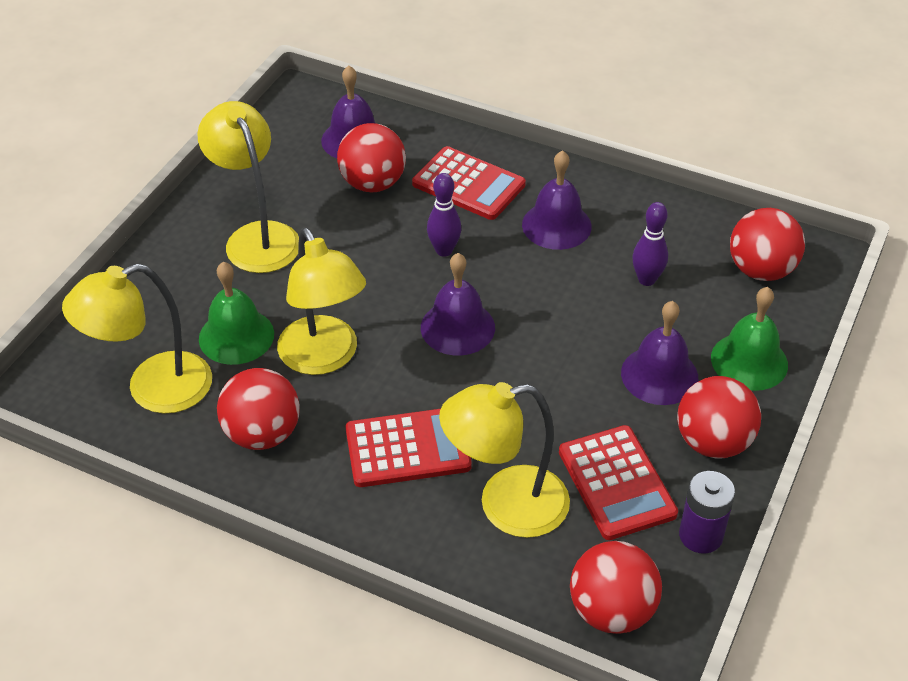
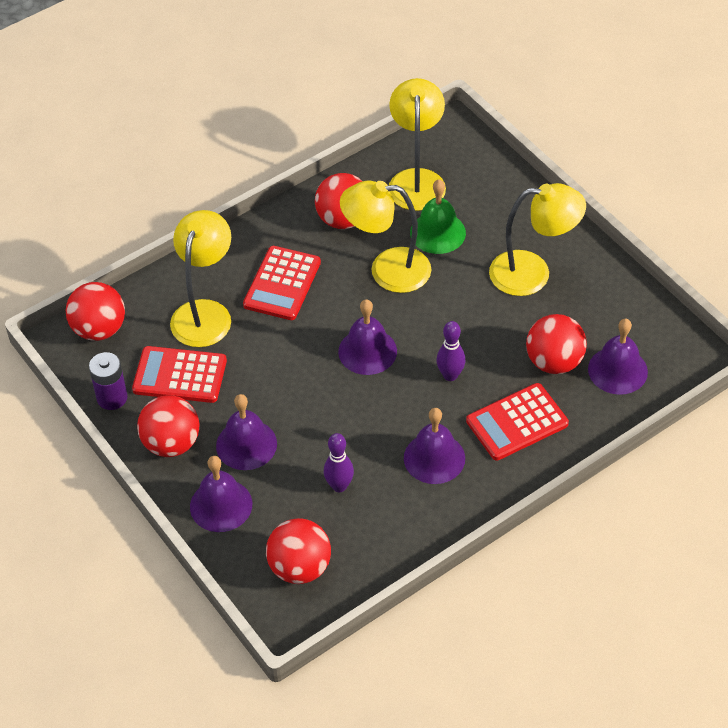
camera: 120 degrees right, 5 degrees up
(749, 361) = (221, 505): green bell -> purple bell

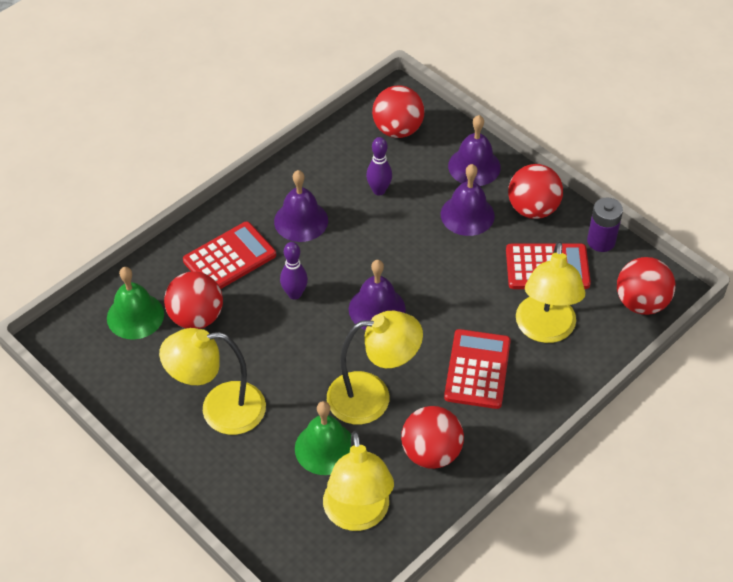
camera: 170 degrees right, 0 degrees up
(617, 370) = (135, 316): purple bell -> green bell

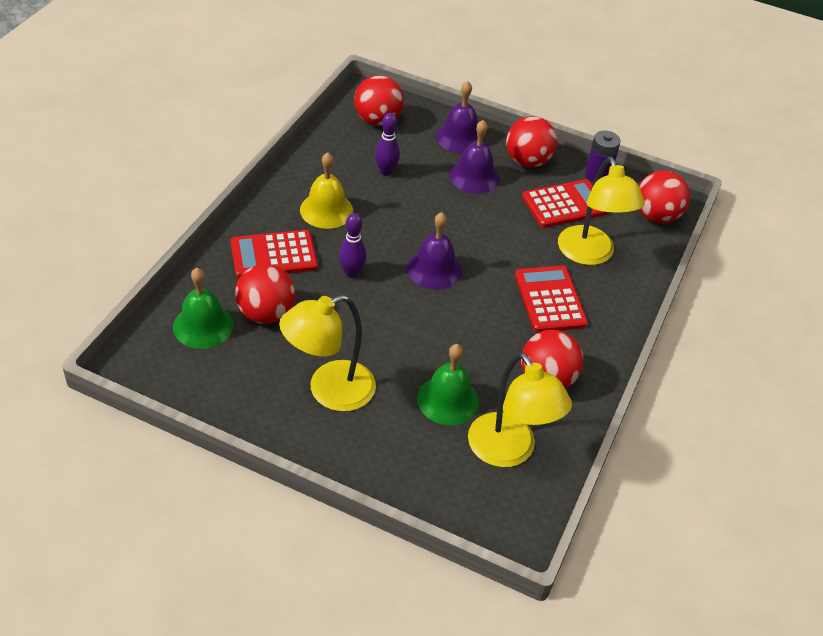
camera: 25 degrees left, 5 degrees down
(229, 258) = (273, 255): red calculator -> red calculator turned 135 degrees counterclockwise
(301, 221) = (326, 210): purple bell -> yellow bell
(372, 397) = (469, 344): yellow lamp -> none

